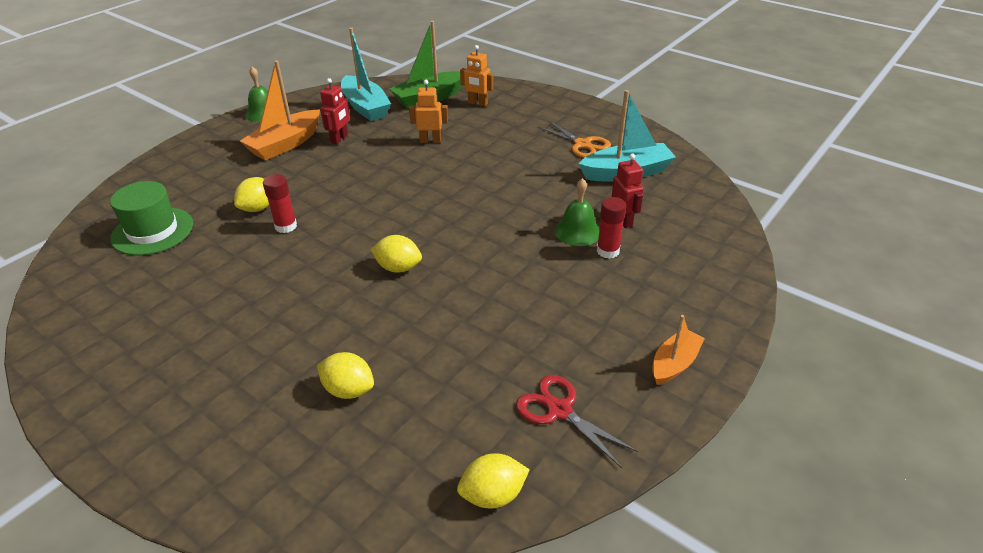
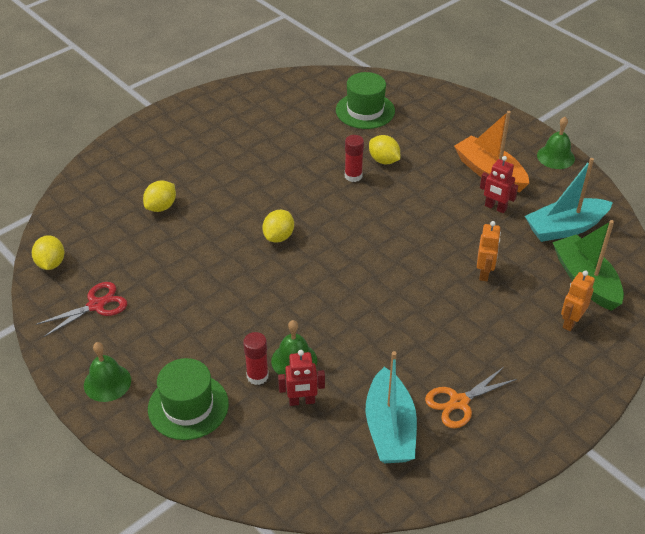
camera: 100 degrees right, 5 degrees up
(670, 291) = (188, 406): none -> green hat
(674, 364) = (107, 382): orange boat -> green bell

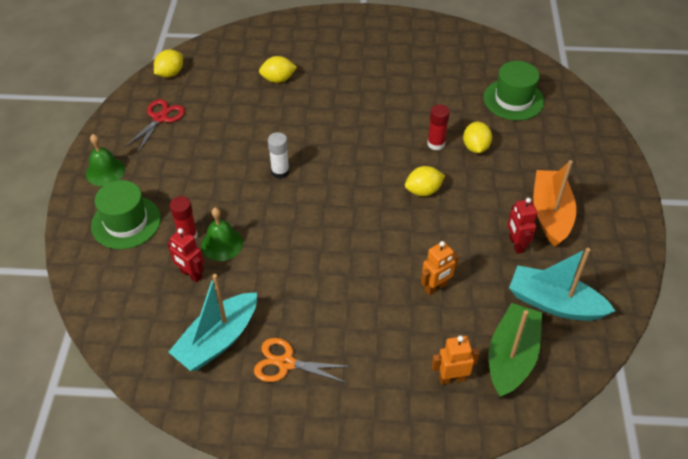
camera: 45 degrees right, 5 degrees up
(96, 305) = (160, 118): red scissors -> red scissors turned 75 degrees counterclockwise
(264, 275) = (280, 172): none -> white glue stick
(279, 236) = (324, 152): yellow lemon -> yellow lemon (423, 191)
(555, 157) = (630, 240): green bell -> none

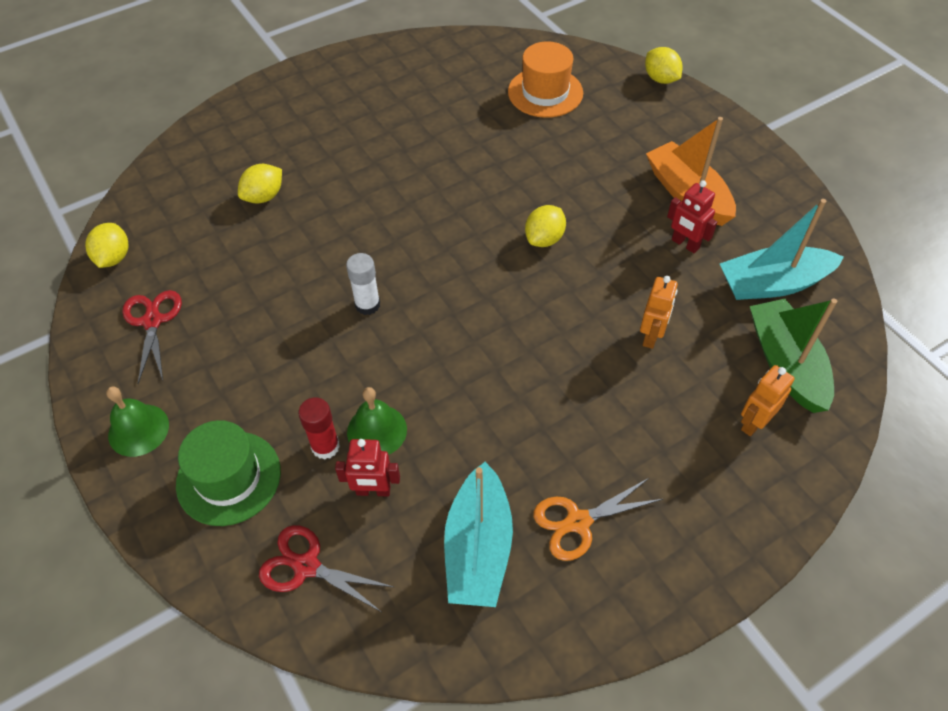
camera: 35 degrees left, 5 degrees up
(123, 291) = (306, 566): none -> red scissors
(436, 144) = (510, 180): red glue stick -> none
(475, 147) = (554, 163): yellow lemon -> yellow lemon (660, 79)
(513, 100) = (545, 92): green hat -> orange hat

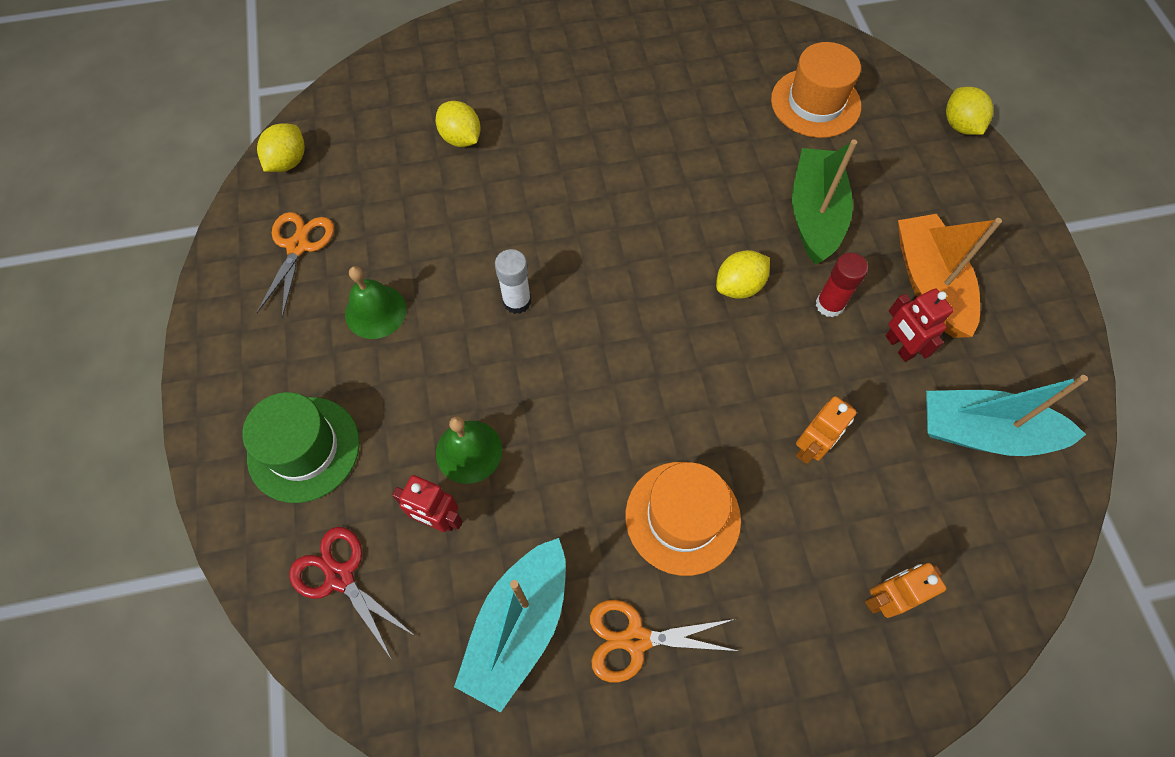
camera: 20 degrees right, 10 degrees up
(138, 430) = (240, 363): green bell -> green bell (375, 311)
(152, 321) = (298, 246): red scissors -> orange scissors
(264, 196) = (461, 138): yellow lemon -> yellow lemon turned 75 degrees clockwise
(325, 446) = (410, 450): red glue stick -> red glue stick (829, 305)
(575, 419) = (682, 517): none -> orange hat
(786, 364) = (955, 539): green boat -> green boat (814, 214)

